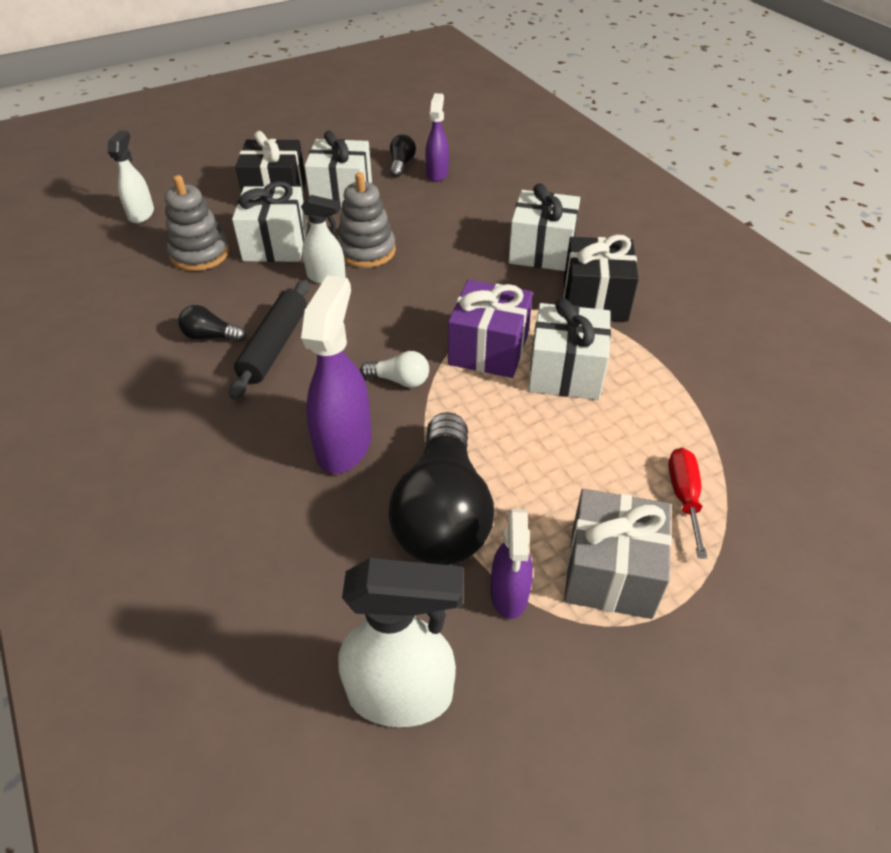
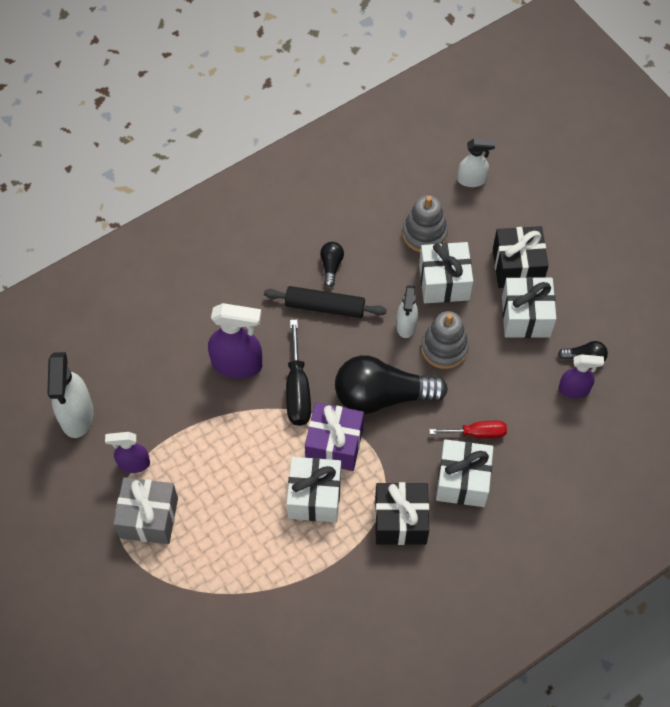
camera: 85 degrees right, 15 degrees up
(400, 380) = (297, 389): white light bulb -> black screwdriver
(443, 513) = (187, 426): black light bulb -> black light bulb (382, 396)
(684, 497) = (205, 565): red screwdriver -> red screwdriver (477, 433)

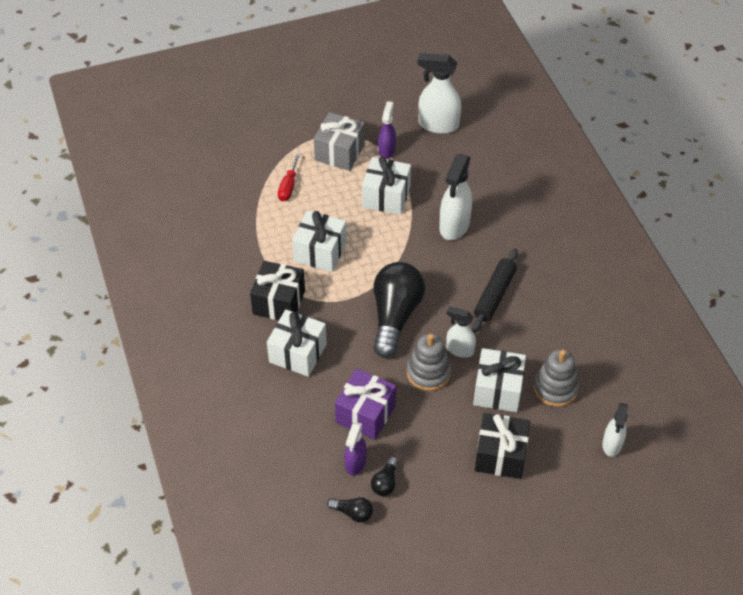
camera: 105 degrees right, 10 degrees down
(237, 364) = (454, 226): purple spray bottle -> white spray bottle
(297, 389) = (419, 260): black screwdriver -> none
(331, 266) = (536, 308): black light bulb -> black light bulb (352, 513)
(334, 444) = (361, 274): purple gift -> purple gift (365, 414)
(477, 433) = (337, 375): red screwdriver -> red screwdriver (288, 186)
(526, 317) = (443, 446): white gift -> white gift (386, 197)

